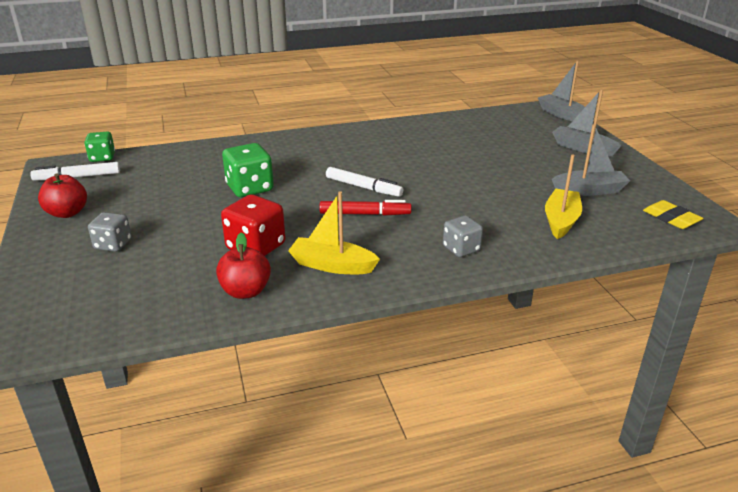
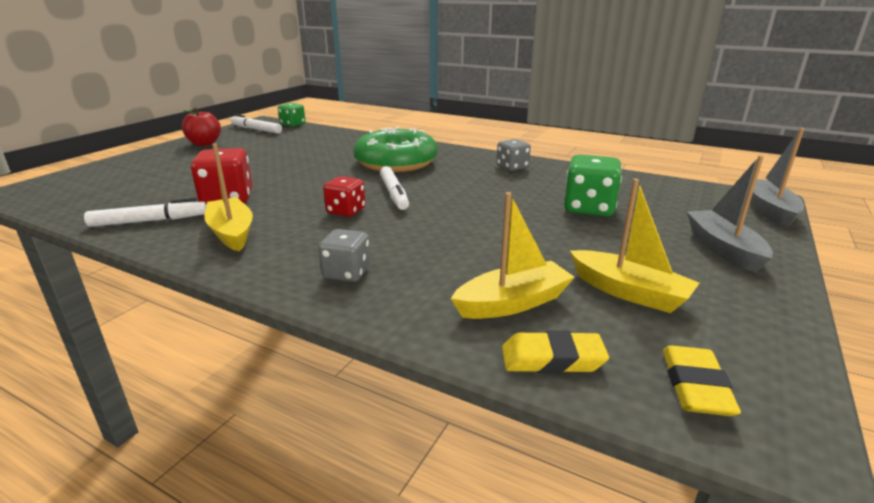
camera: 45 degrees right, 5 degrees down
(113, 244) = (176, 166): grey dice -> grey dice (512, 167)
(245, 291) = (149, 221): red apple -> white marker
(250, 188) = (320, 165): green dice -> green dice (588, 208)
(302, 161) = (396, 162): none -> green donut
(365, 214) = (346, 211): red marker -> red dice
(589, 190) = (629, 292): grey boat -> yellow boat
(619, 236) = (552, 359): none -> yellow eraser

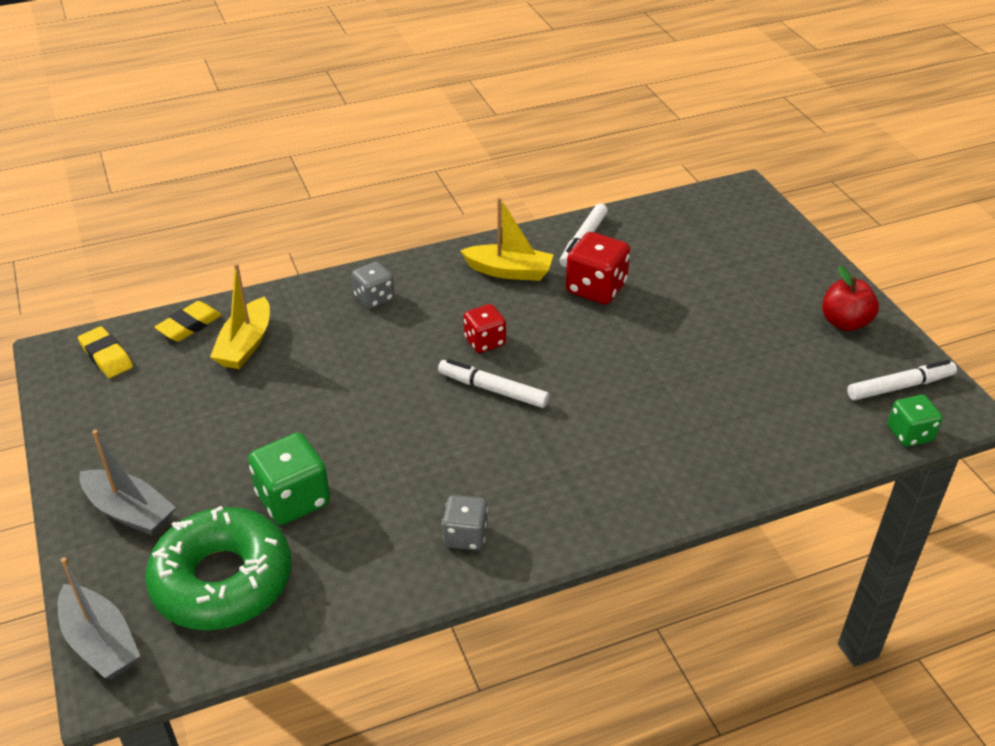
camera: 130 degrees right, 15 degrees up
(396, 162) = (597, 444): green donut -> green donut (222, 580)
(629, 292) = (179, 402): yellow boat -> none

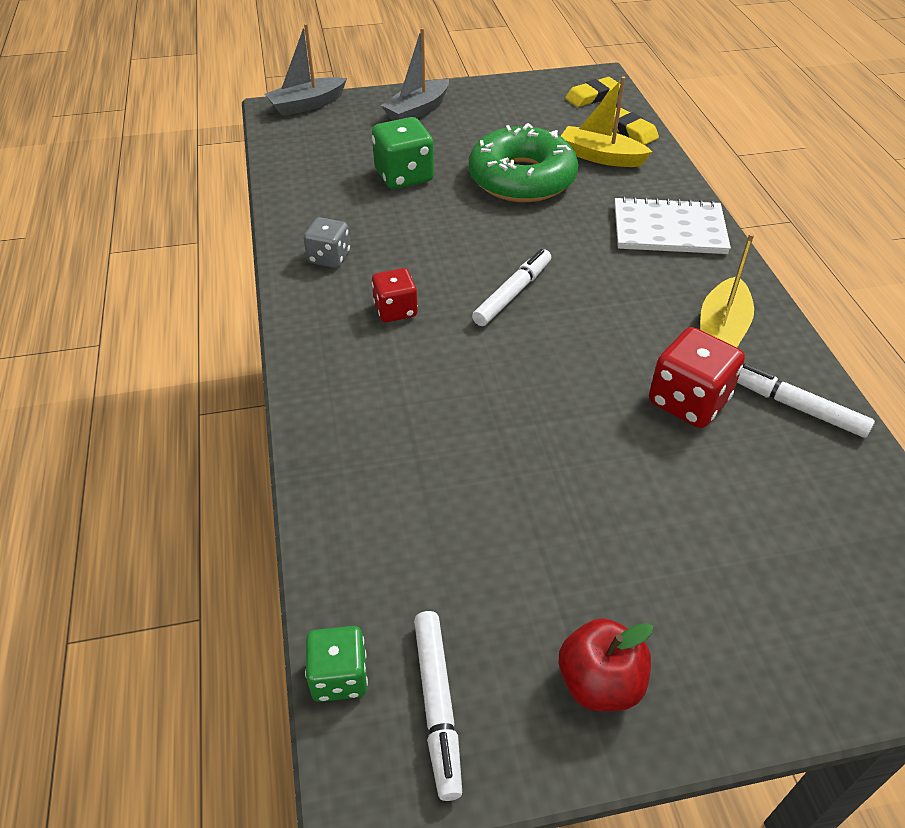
camera: 100 degrees right, 5 degrees up
(222, 580) = (337, 146): green donut -> green donut (522, 178)
(374, 298) = (669, 229): grey dice -> white notebook
(484, 341) = (590, 296): red dice -> red dice (395, 310)

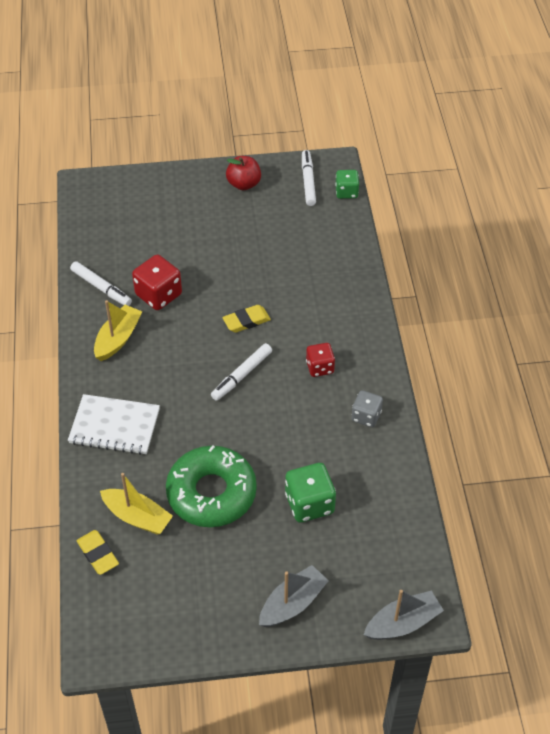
camera: 175 degrees left, 5 degrees up
(592, 96) = (114, 616): yellow eraser -> yellow eraser (246, 321)

